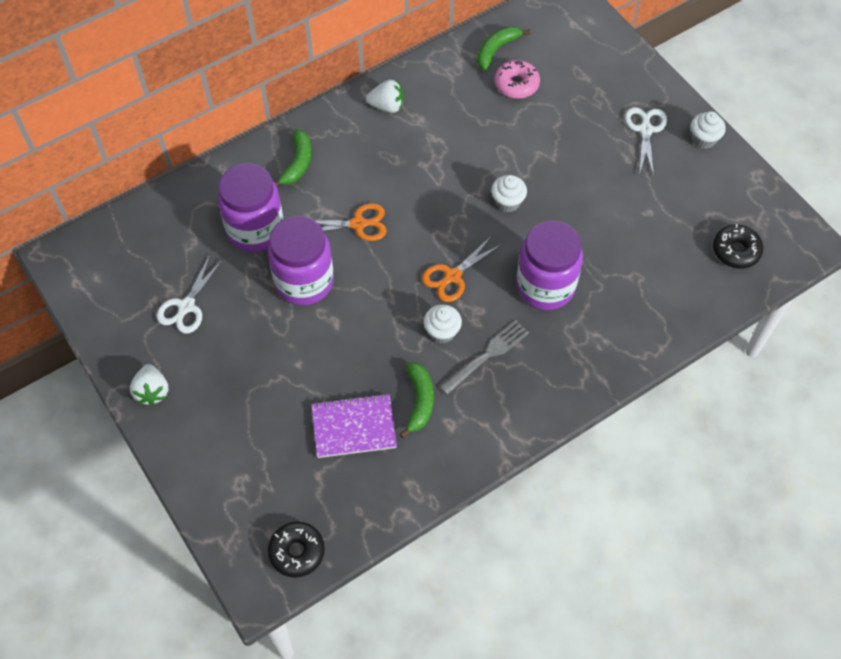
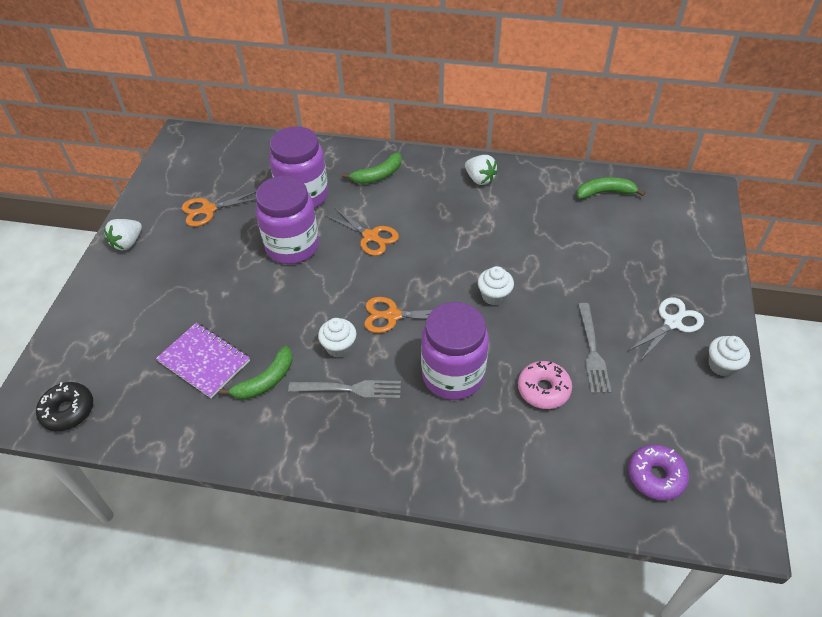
camera: 45 degrees right, 10 degrees down
(186, 307) = (207, 210): white scissors -> orange scissors
(516, 84) = (595, 224): pink donut -> pink donut (543, 389)
(616, 193) = (592, 351): none -> grey fork
(736, 251) = (656, 476): black donut -> purple donut

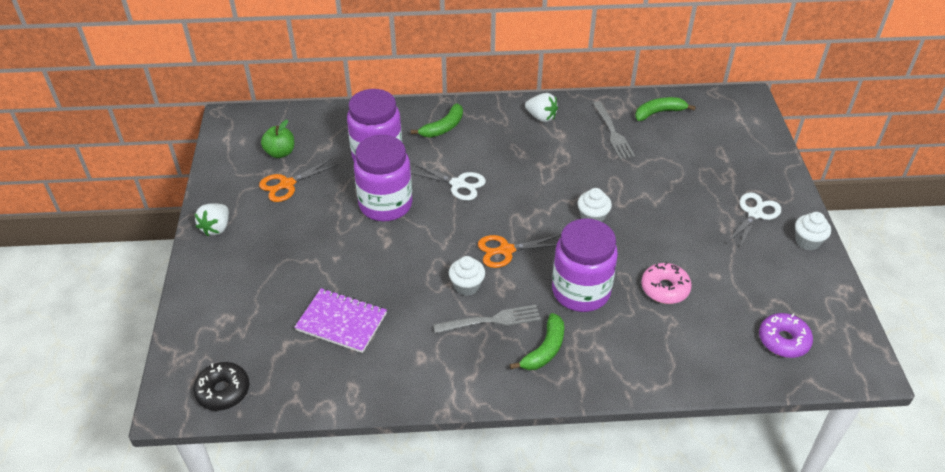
camera: 15 degrees left, 5 degrees down
(214, 177) = (280, 153): none -> green apple
(265, 381) = (408, 328): green banana -> green banana (544, 349)
(371, 237) = (458, 184): orange scissors -> white scissors
(592, 351) = (695, 249): grey fork -> grey fork (613, 132)

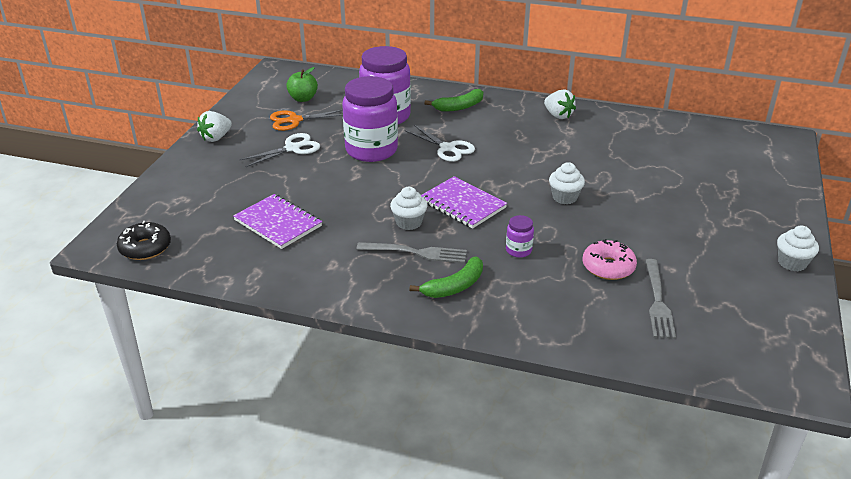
camera: 20 degrees right, 10 degrees down
(505, 250) = (462, 204): orange scissors -> purple notebook
(581, 291) = (518, 250): purple jar -> purple jar, size x0.42
(613, 132) = (624, 139): grey fork -> grey fork (658, 301)
(659, 113) = (681, 132): green banana -> none
(755, 213) = (743, 228): white scissors -> white scissors (293, 148)
(783, 340) = (717, 338): purple donut -> none

